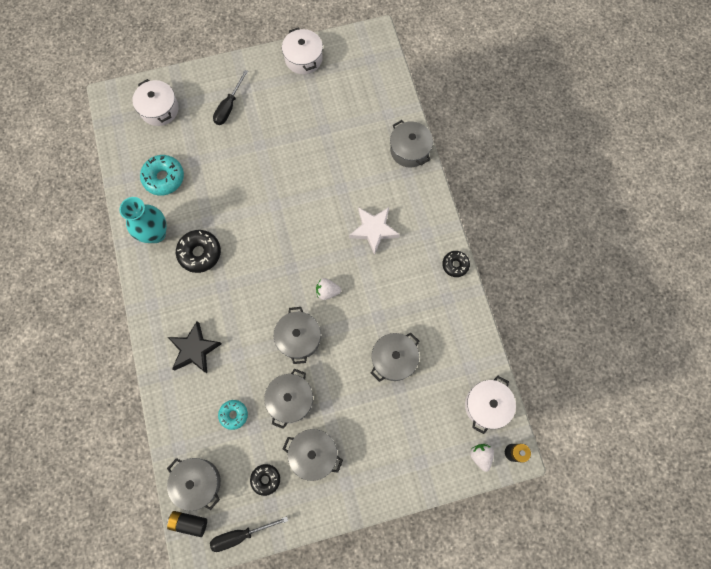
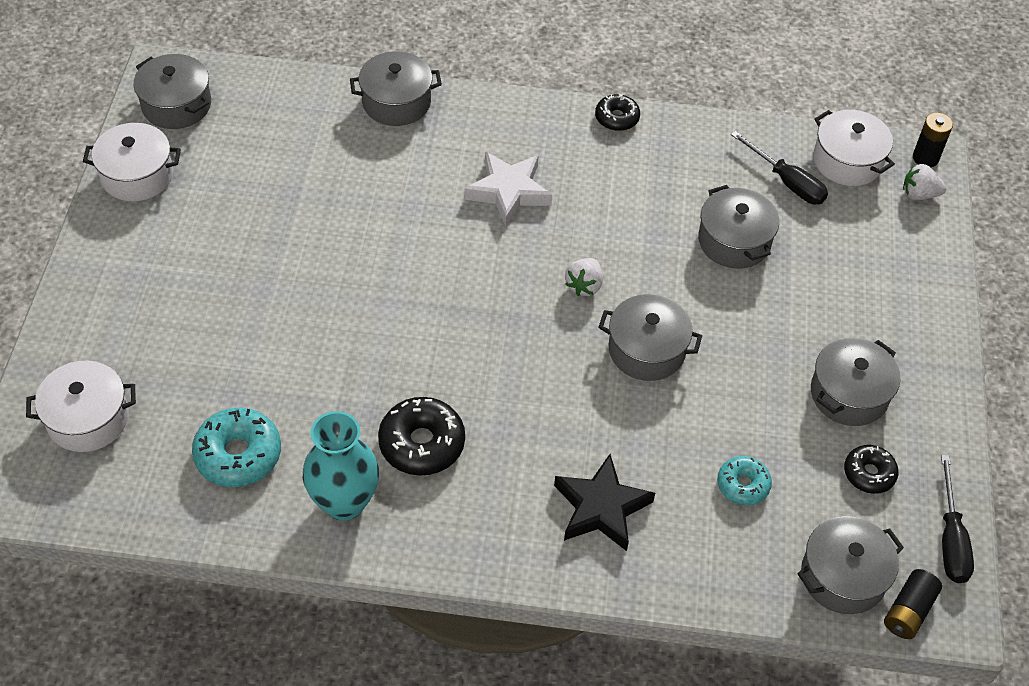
camera: 70 degrees left, 20 degrees down
(229, 107) = (157, 309): black screwdriver -> black screwdriver (787, 182)
(290, 399) = (747, 395): grey pot -> grey pot (176, 105)

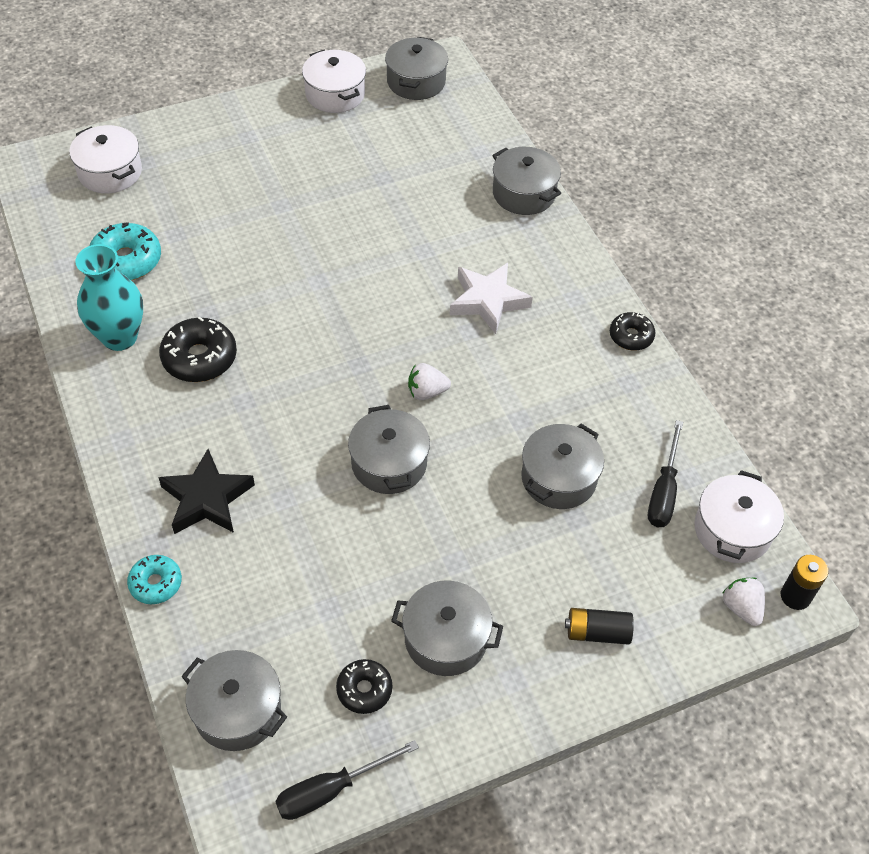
camera: 60 degrees right, 0 degrees up
(743, 485) = (290, 592): turquoise donut -> turquoise donut (156, 583)
(908, 611) = (229, 781): black battery -> black battery (597, 633)

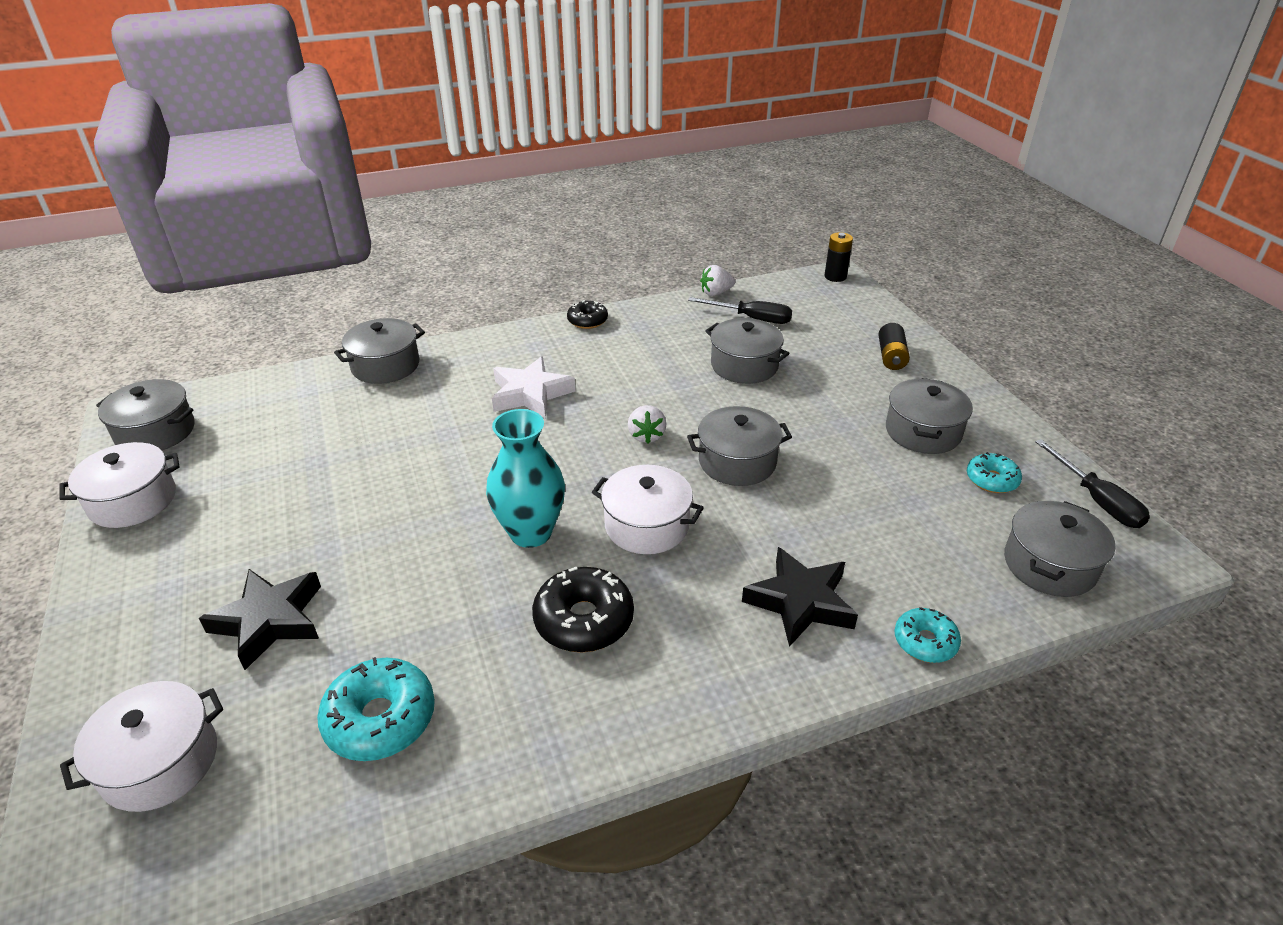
camera: 85 degrees left, 15 degrees down
(119, 337) = (535, 714): turquoise vase -> turquoise vase (530, 532)
(213, 191) = (269, 621): none -> black star
(364, 690) = (991, 480): black donut -> turquoise donut
(732, 530) = (783, 294): white pot -> white pot (647, 525)
(741, 608) = (851, 297): white strawberry -> white strawberry (716, 293)

